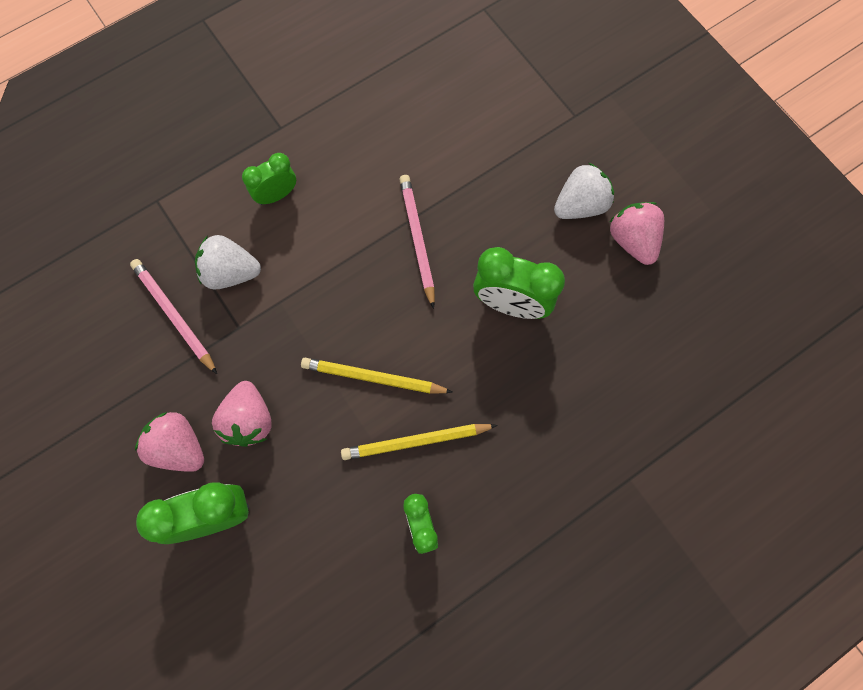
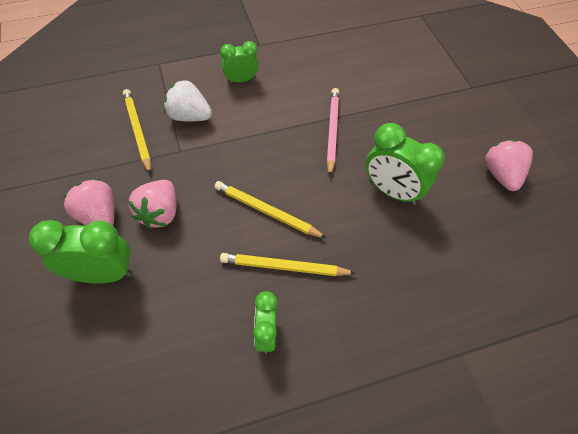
camera: 15 degrees right, 15 degrees down
(174, 315) = (138, 131): pink pencil -> yellow pencil
(580, 205) = (463, 141): white strawberry -> none

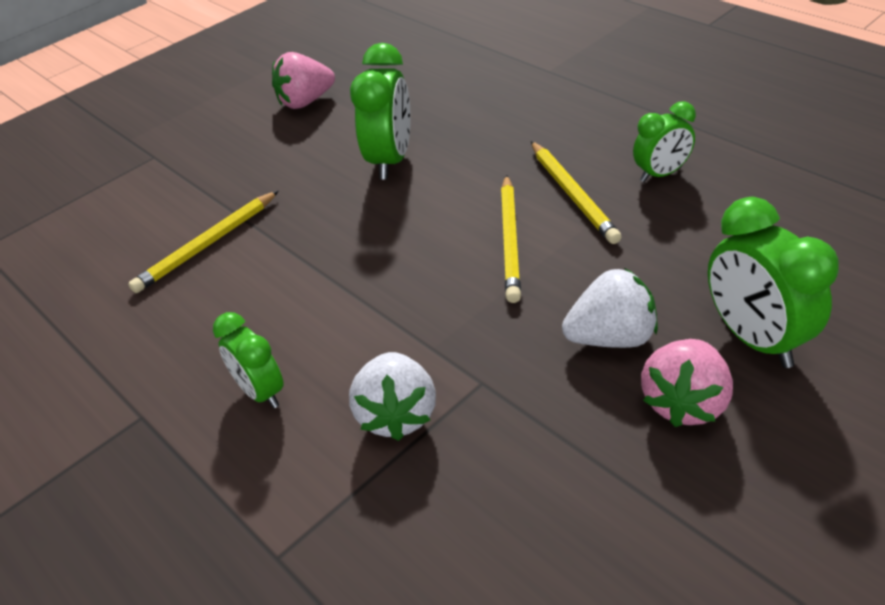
camera: 110 degrees left, 15 degrees down
(138, 131) = (484, 467): yellow pencil -> yellow pencil (207, 245)
(160, 213) = (611, 337): pink strawberry -> white strawberry
(332, 131) = (320, 241): pink pencil -> none

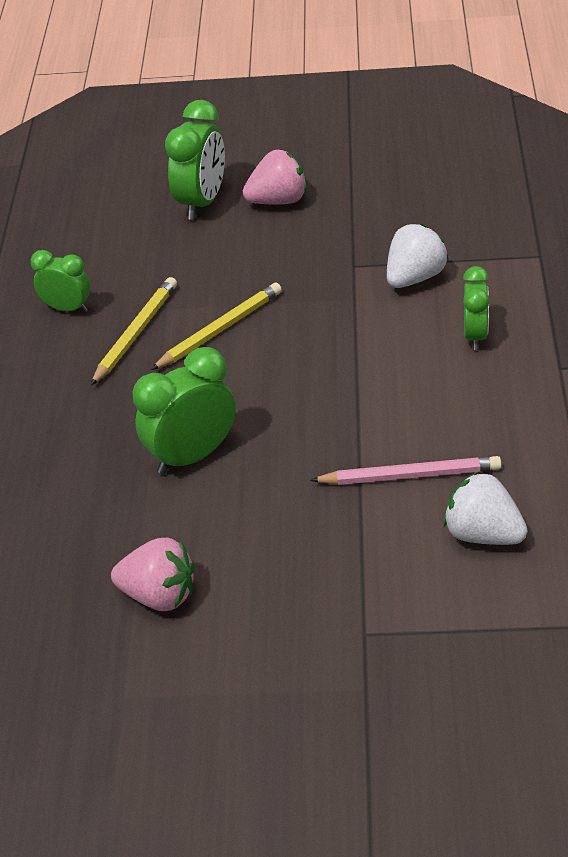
camera: 135 degrees left, 0 degrees up
(207, 245) = (410, 475): yellow pencil -> pink pencil
(611, 337) = (261, 244): white strawberry -> white strawberry (483, 534)

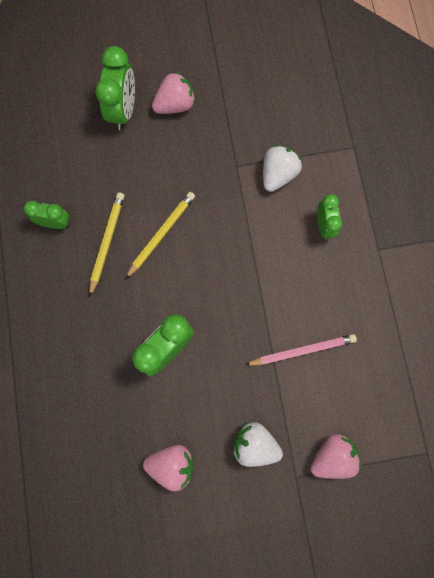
camera: 15 degrees left, 35 degrees up
(433, 611) = (332, 455): none -> pink strawberry
(483, 534) = (351, 393): white strawberry -> white strawberry (254, 444)

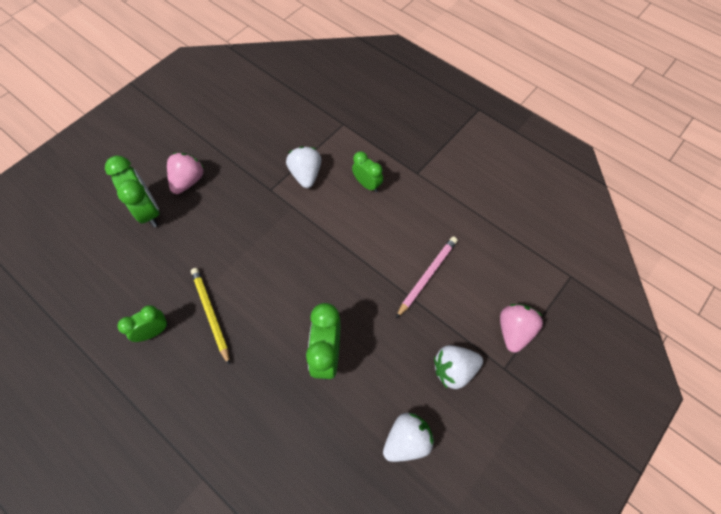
camera: 40 degrees left, 15 degrees down
(161, 234) = (251, 275): yellow pencil -> none
(172, 464) = (407, 440): pink strawberry -> white strawberry

